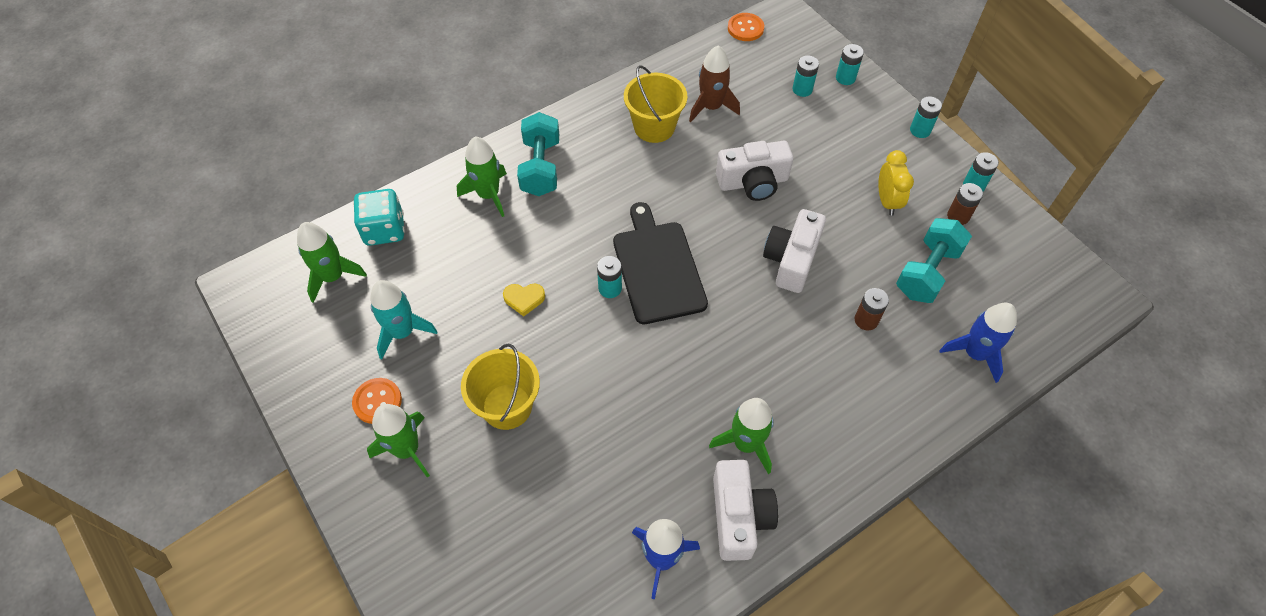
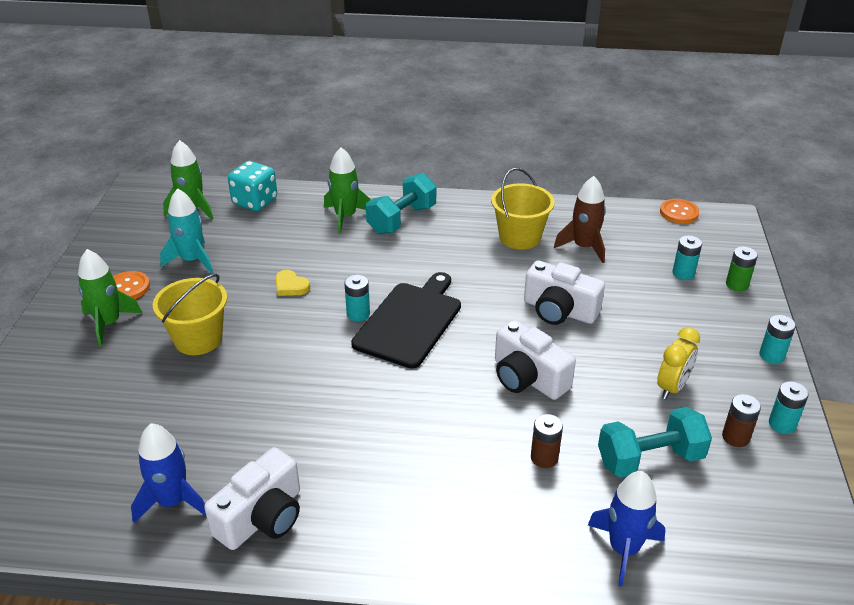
camera: 40 degrees right, 20 degrees down
(745, 444) = (330, 473): green rocket -> none
(791, 260) = (528, 378): white camera -> white camera turned 105 degrees counterclockwise
(845, 78) = (737, 284): turquoise battery -> green battery

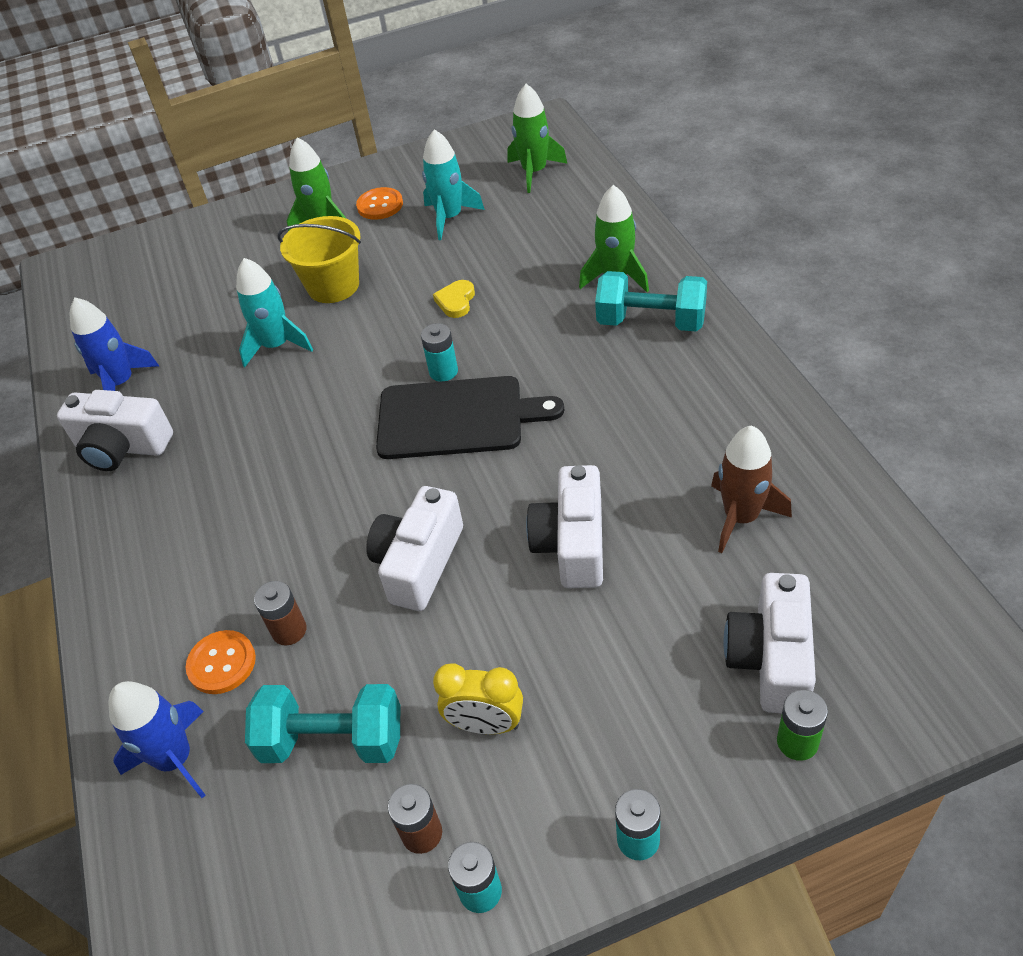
camera: 70 degrees right, 10 degrees up
(235, 389) = (276, 345): none -> turquoise rocket
(255, 202) = (585, 202): turquoise dice -> none
(519, 237) = (707, 442): yellow bucket -> none
(650, 459) = (333, 740): turquoise dumbbell -> turquoise dumbbell turned 45 degrees counterclockwise
(679, 212) = (945, 601): orange button -> orange button (222, 663)
(683, 273) = (771, 659): turquoise battery -> white camera

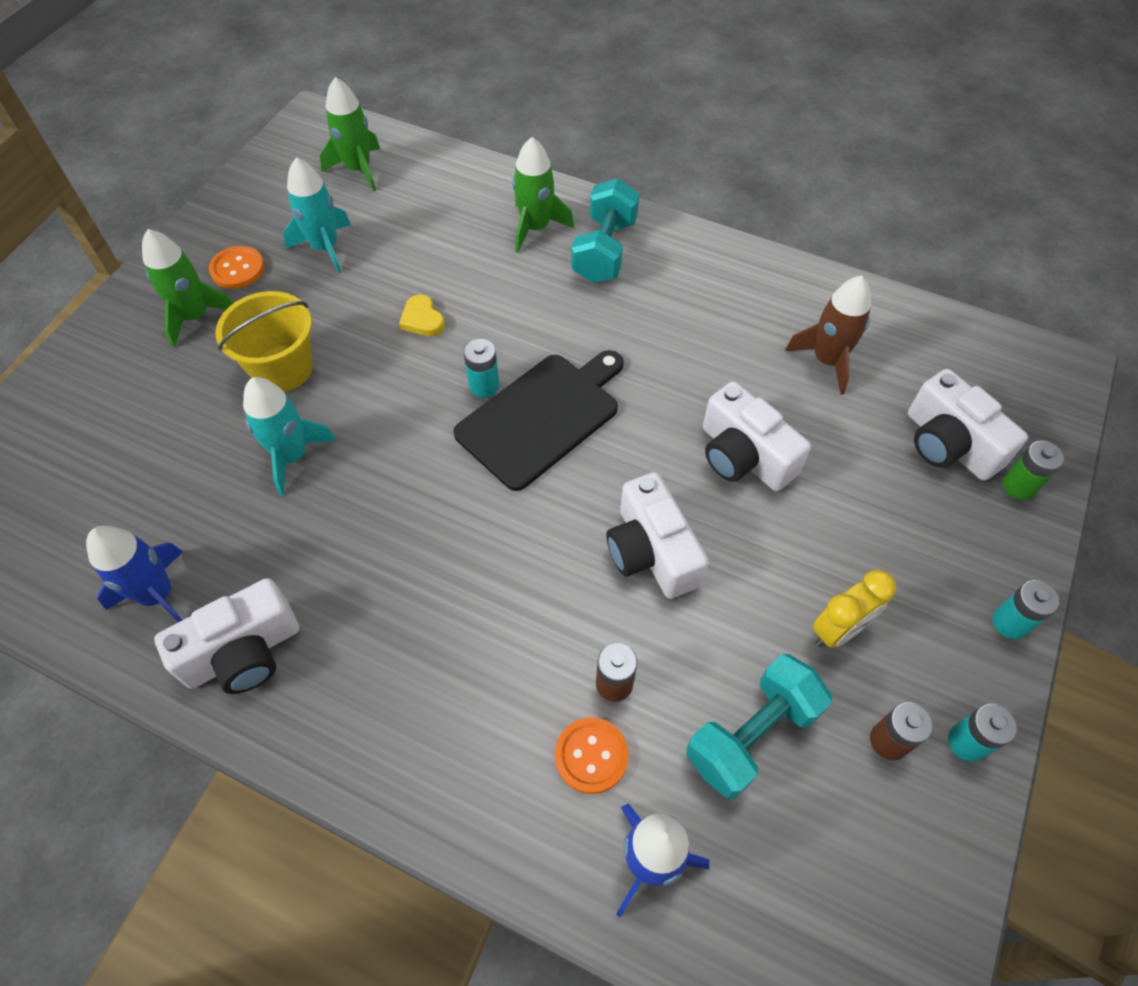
camera: 50 degrees left, 10 degrees up
(651, 322) = (604, 250): turquoise dumbbell -> turquoise dumbbell turned 45 degrees counterclockwise

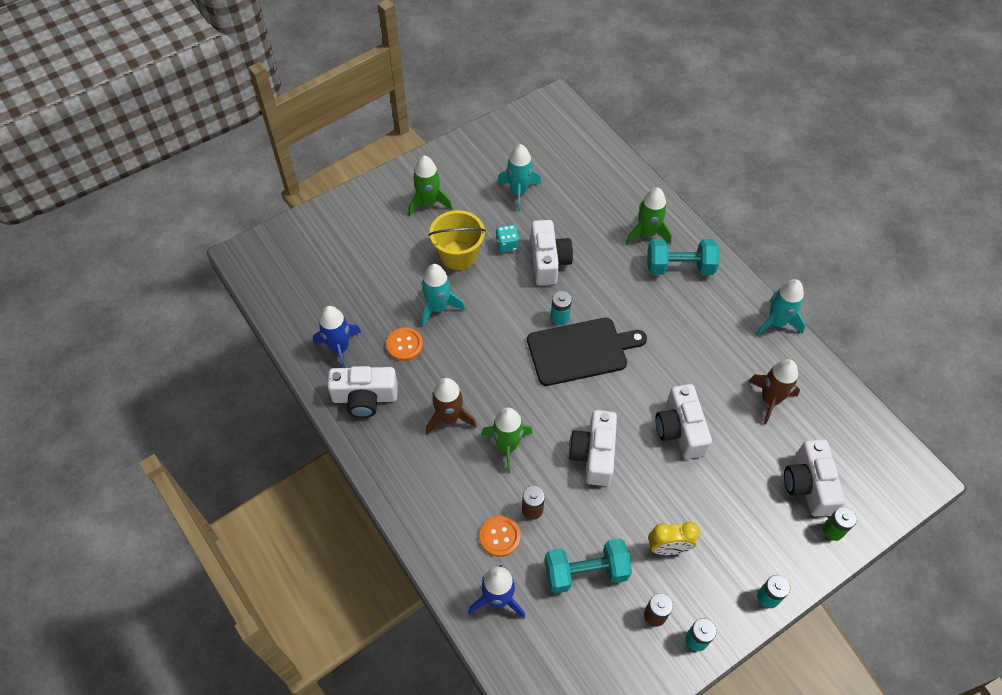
camera: 30 degrees right, 0 degrees up
(237, 269) = (464, 183): orange button -> orange button (404, 345)
(348, 323) = (507, 245): none -> turquoise dice
(358, 169) = (564, 148): green rocket -> green rocket (507, 446)
(402, 611) = (449, 417): none -> brown rocket
(422, 319) = (548, 261): yellow heart -> white camera
(604, 250) = (679, 267): turquoise dumbbell -> turquoise dumbbell turned 45 degrees clockwise
(768, 263) = (776, 322): none -> turquoise rocket

